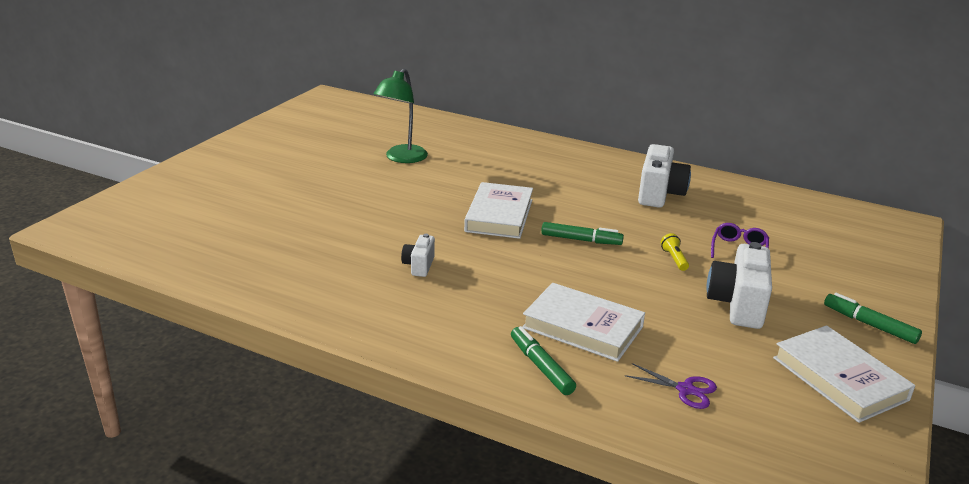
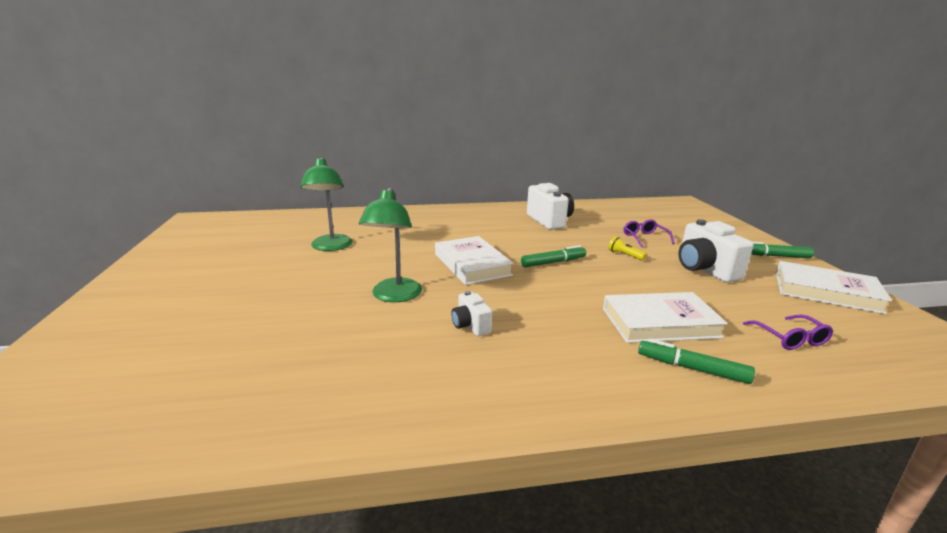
camera: 35 degrees left, 5 degrees down
(395, 221) = (394, 296): none -> green lamp
(685, 389) = (789, 338): purple scissors -> purple glasses

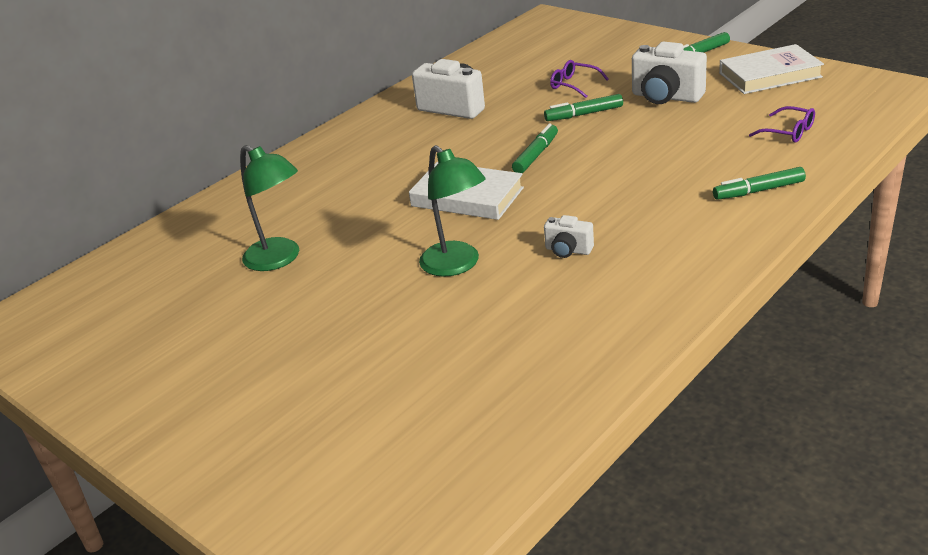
camera: 35 degrees left, 10 degrees up
(624, 255) = (584, 114): yellow flashlight -> green marker
(660, 323) = (696, 167): white book -> none

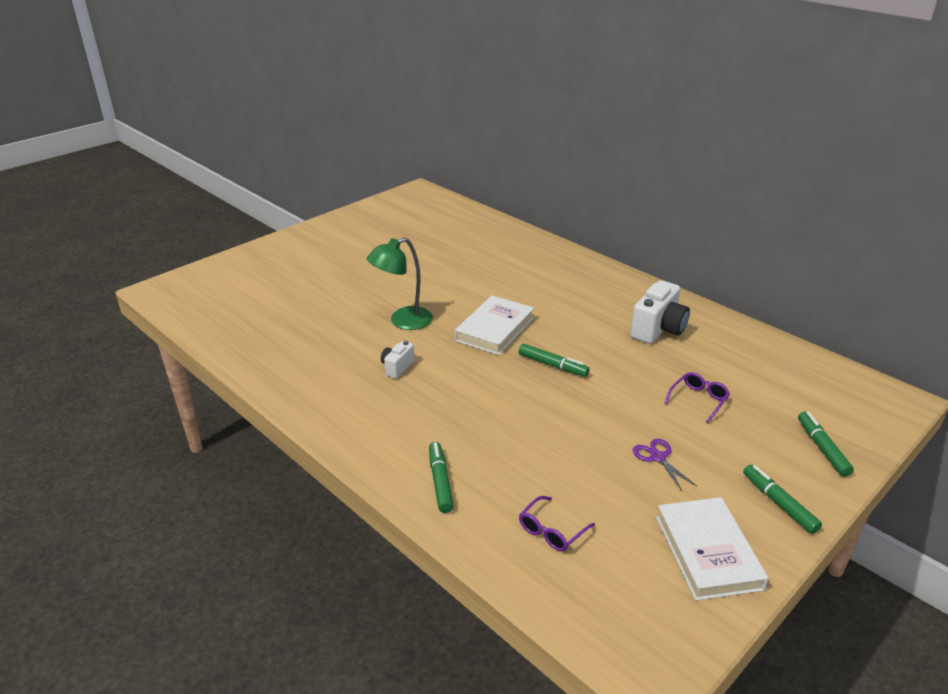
camera: 90 degrees right, 0 degrees up
(279, 259) = (445, 260): green lamp -> none
(584, 114) = (628, 399): green marker -> green marker (822, 448)
(666, 97) = (658, 457): white camera -> purple scissors

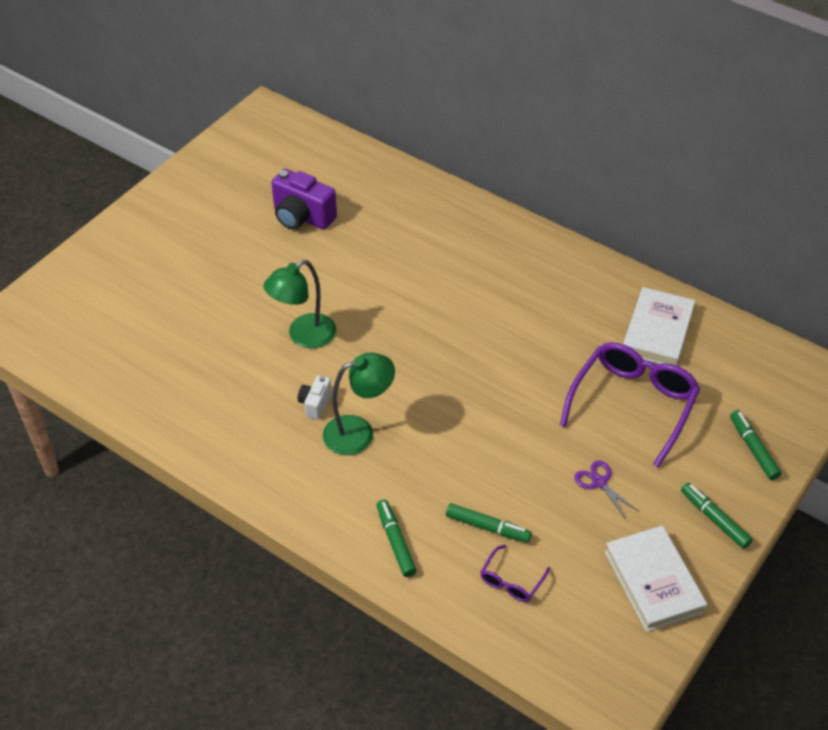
camera: 10 degrees left, 15 degrees up
(427, 249) = (302, 217): none -> purple camera
(430, 392) = (359, 432): none -> green lamp
(495, 329) = (408, 335): white book -> white book (657, 331)
(552, 365) = (479, 378): green marker -> green marker (487, 527)
(658, 329) = (583, 312): white camera -> none
(698, 400) = (632, 405): purple glasses -> purple glasses, size x2.17

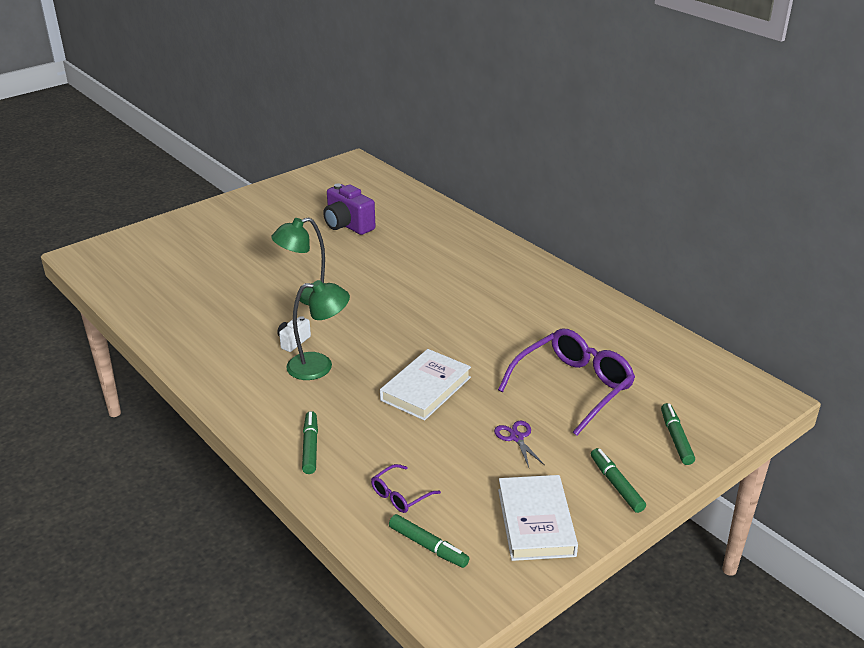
camera: 15 degrees right, 15 degrees down
(487, 527) = (398, 451): green marker -> green marker (428, 546)
(657, 331) = (617, 340): white book -> white book (426, 389)

